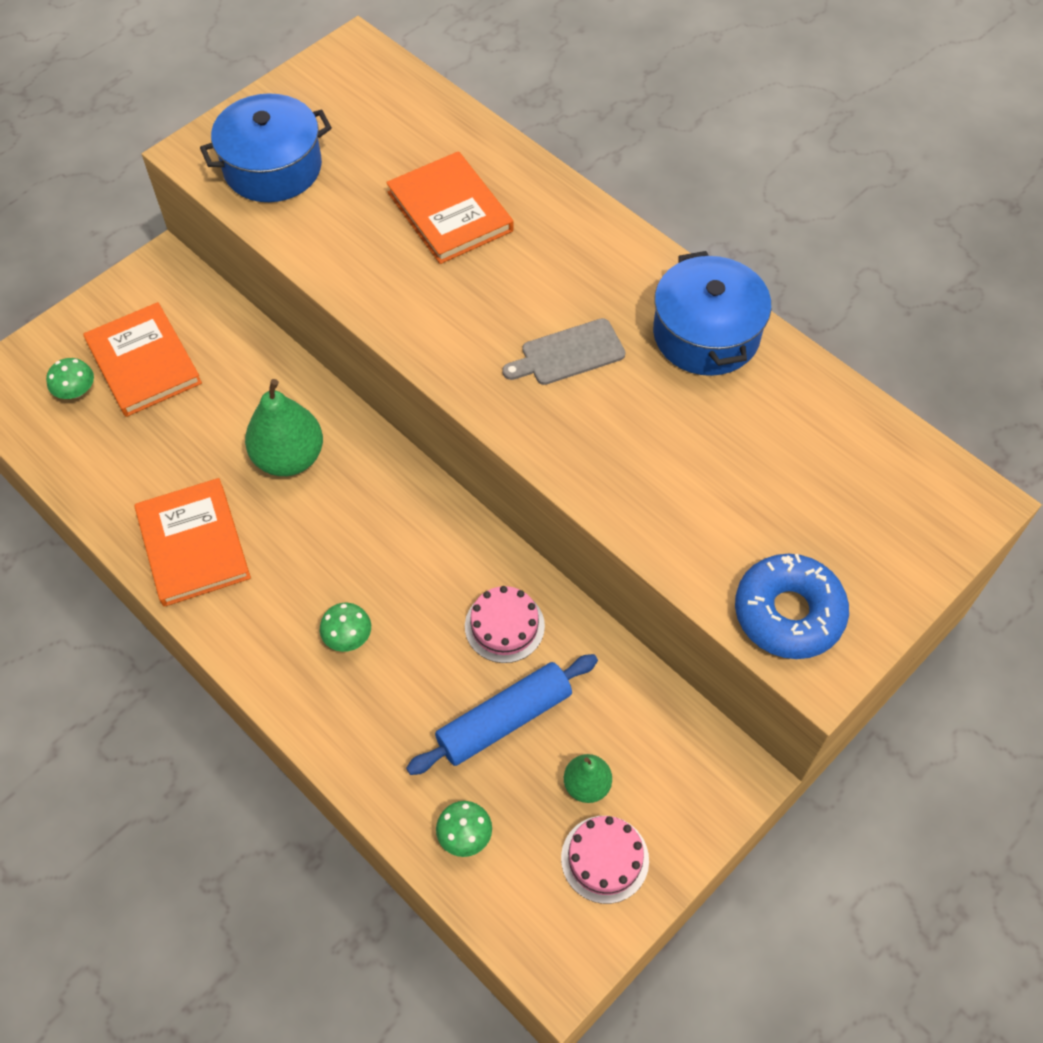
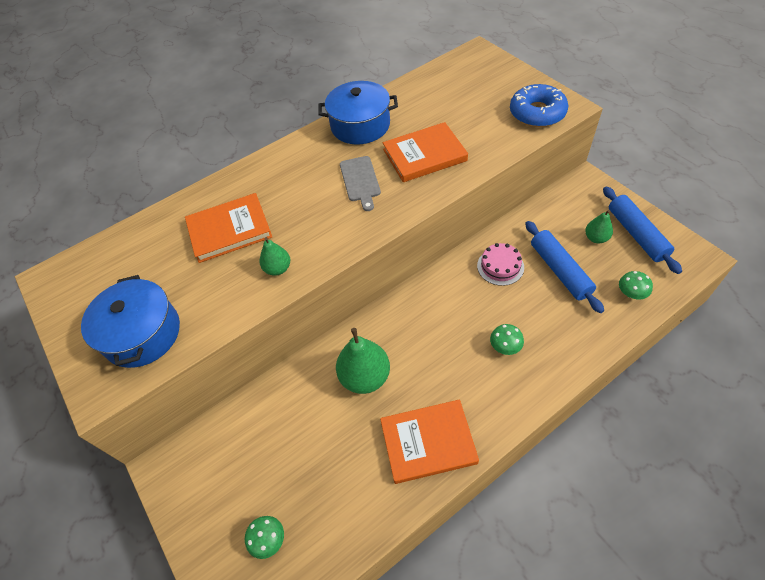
camera: 75 degrees left, 5 degrees down
(144, 363) = (255, 481): orange book -> orange book (424, 155)
(382, 283) = (278, 269): none -> green pear
(605, 859) = (636, 234): pink cake -> blue rolling pin

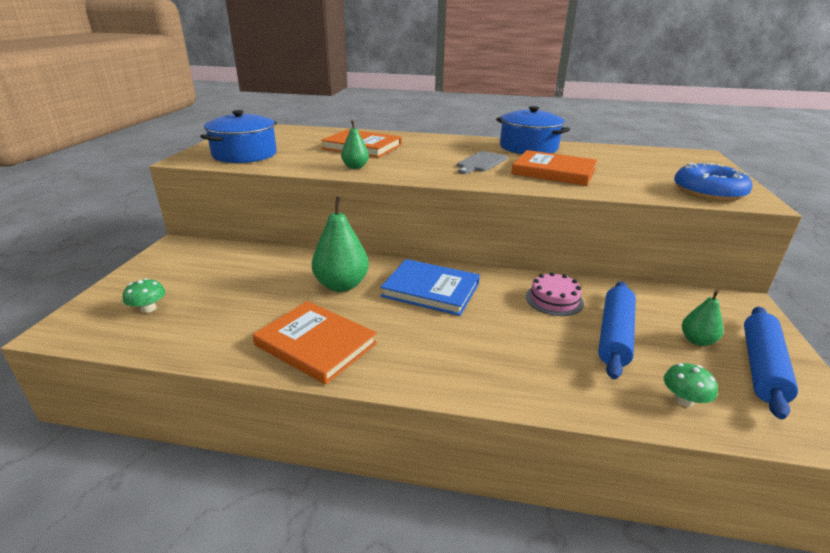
camera: 40 degrees right, 25 degrees down
(425, 325) = (431, 290): none -> blue book
(505, 346) = (475, 341): green mushroom -> none

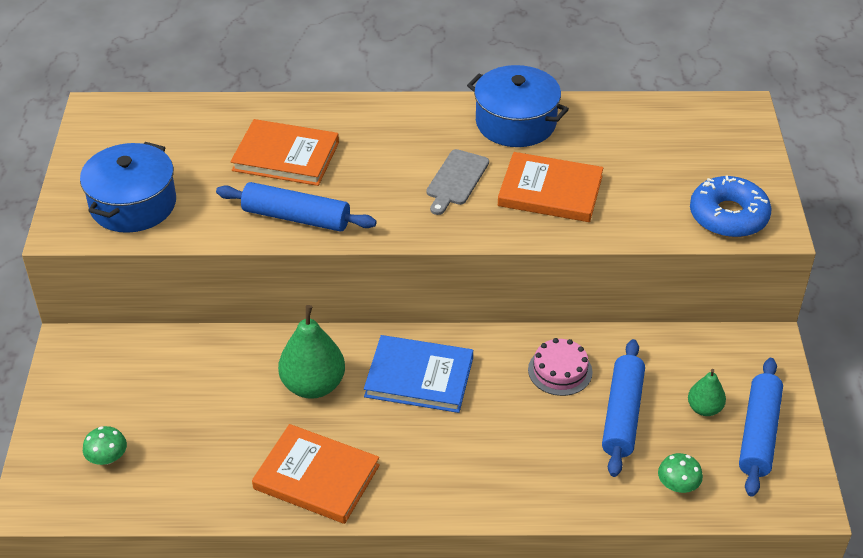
camera: 10 degrees left, 15 degrees up
(355, 167) = (296, 217): green pear -> blue rolling pin

